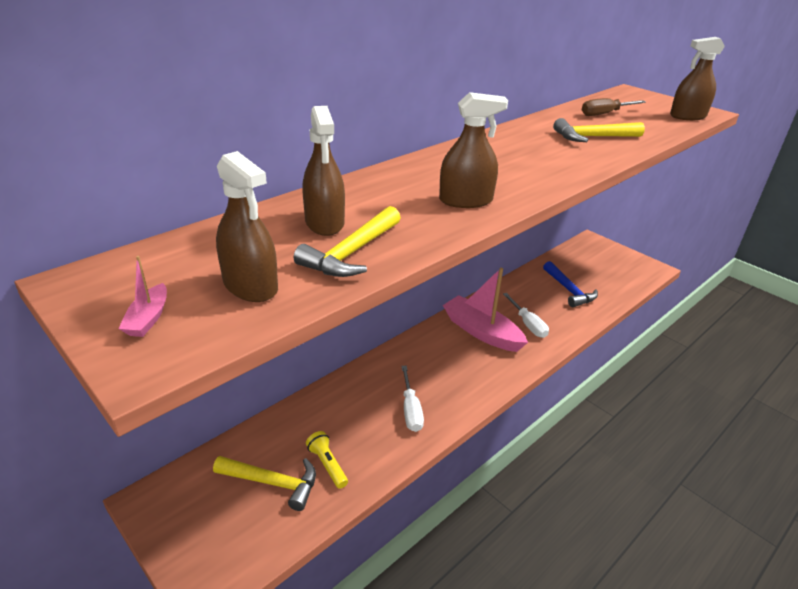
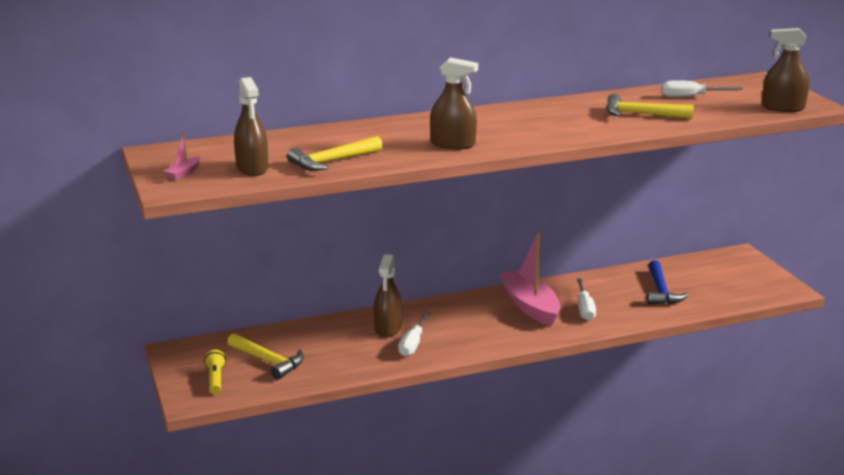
camera: 25 degrees right, 10 degrees down
(324, 222) = (331, 143): brown spray bottle -> brown spray bottle (388, 328)
(327, 465) = (317, 361): yellow flashlight -> yellow flashlight (215, 379)
(605, 114) = (690, 97): brown screwdriver -> white screwdriver

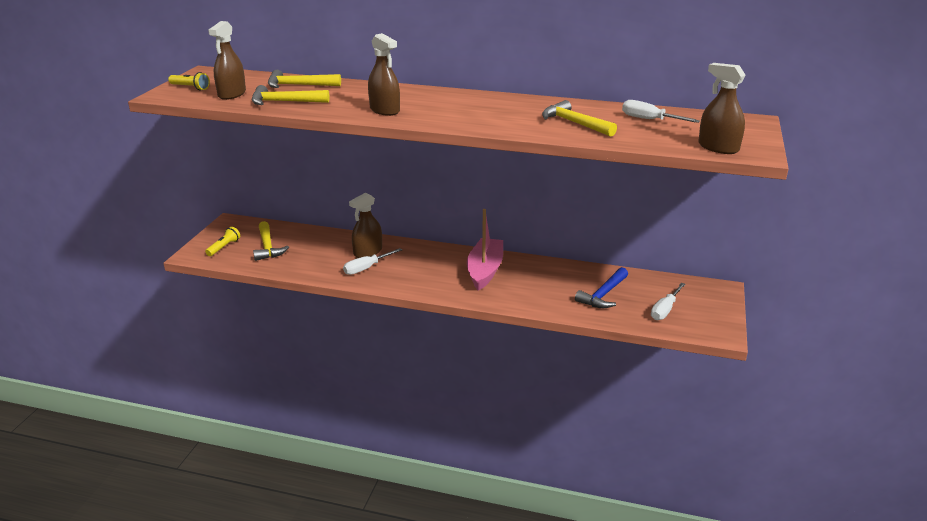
camera: 35 degrees right, 5 degrees up
(183, 173) = (190, 87): pink boat -> yellow flashlight
(304, 141) = (299, 85): none -> yellow hammer
(584, 309) = (521, 287): white screwdriver -> white screwdriver (665, 310)

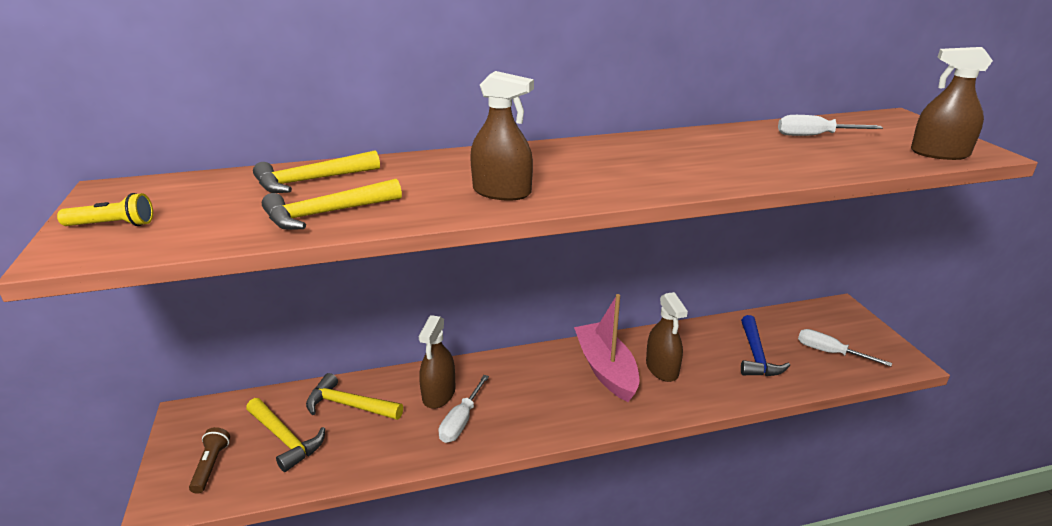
camera: 30 degrees left, 0 degrees up
(224, 247) = (211, 466): yellow flashlight -> brown flashlight
(232, 94) = (211, 220): brown spray bottle -> brown spray bottle (662, 369)
(575, 123) = (755, 157): yellow hammer -> yellow hammer (349, 405)
(665, 310) = (829, 352): white screwdriver -> white screwdriver turned 120 degrees clockwise

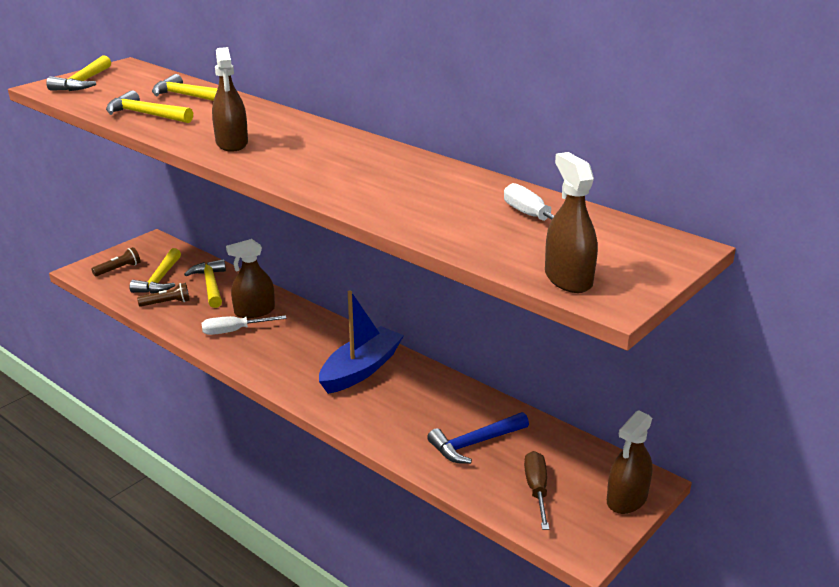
camera: 55 degrees right, 0 degrees up
(112, 225) = (83, 82): yellow flashlight -> yellow hammer
(345, 451) = (167, 303): none -> brown flashlight
(606, 369) = (361, 369): pink boat -> blue boat
(662, 369) = (393, 396): brown spray bottle -> brown spray bottle (627, 499)
(829, 352) = (536, 489): white screwdriver -> brown screwdriver

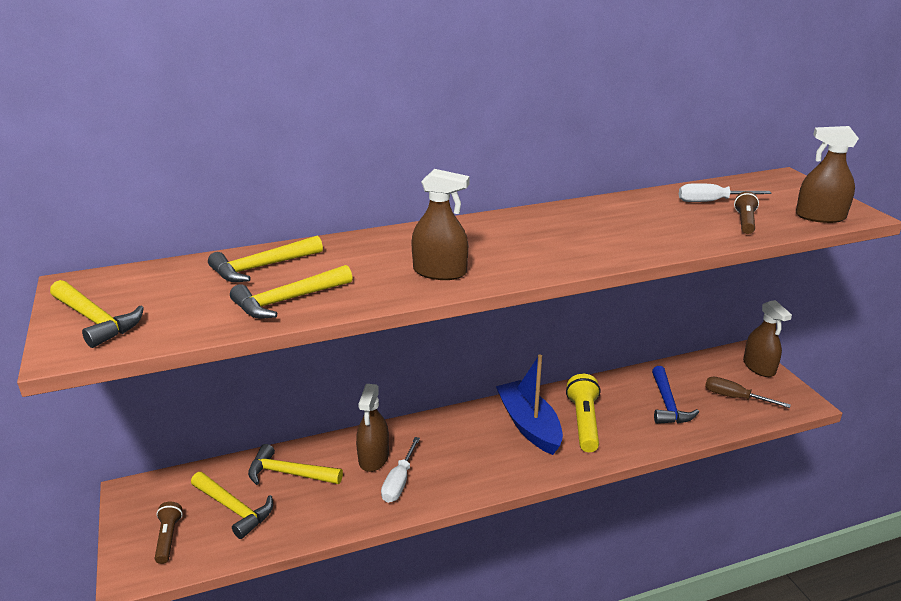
camera: 60 degrees left, 0 degrees up
(167, 303) = (294, 516): brown flashlight -> brown flashlight (745, 222)
(393, 398) = (584, 422): none -> yellow flashlight

